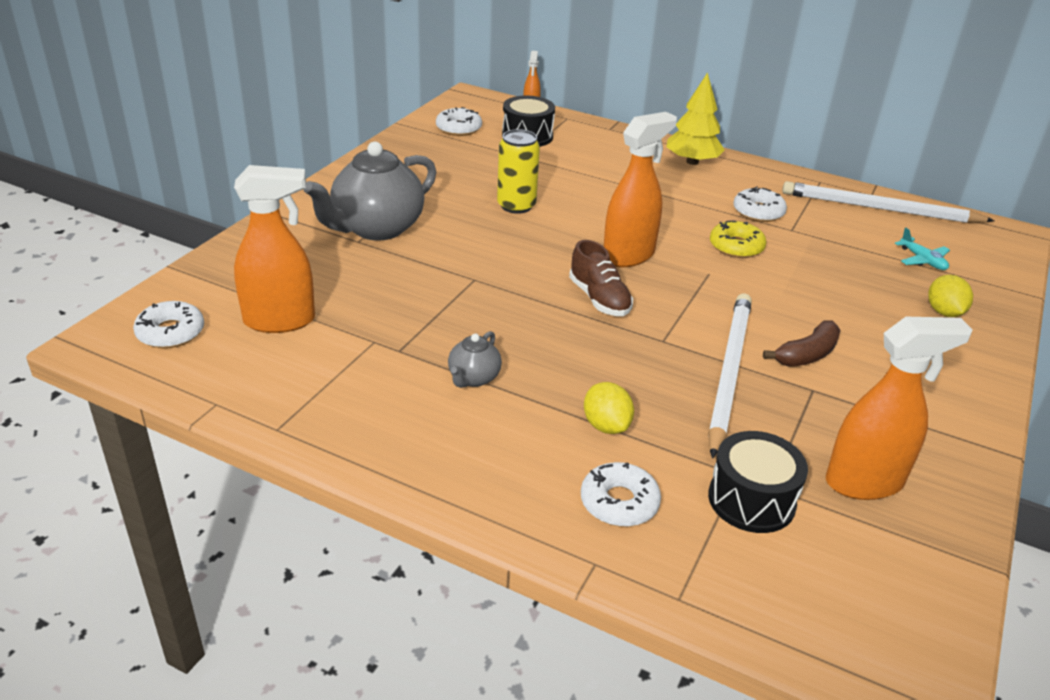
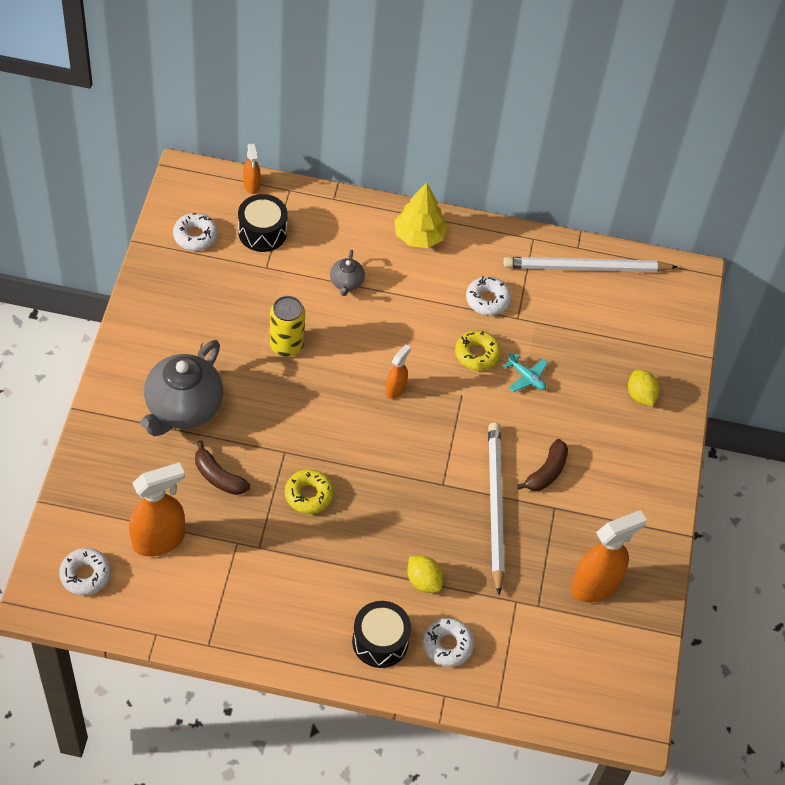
camera: 20 degrees left, 20 degrees up
(384, 284) = (218, 476): none -> brown banana
(473, 378) = (321, 561): grey teapot -> grey teapot (346, 283)
(486, 318) = (309, 495): none -> yellow donut
(599, 299) = (386, 450): brown shoe -> none
(629, 255) = (395, 389): orange spray bottle -> orange spray bottle, size x0.52
(751, 500) = (527, 620): black drum -> black drum (380, 641)
(922, 260) = (623, 333): turquoise plane -> turquoise plane (526, 377)

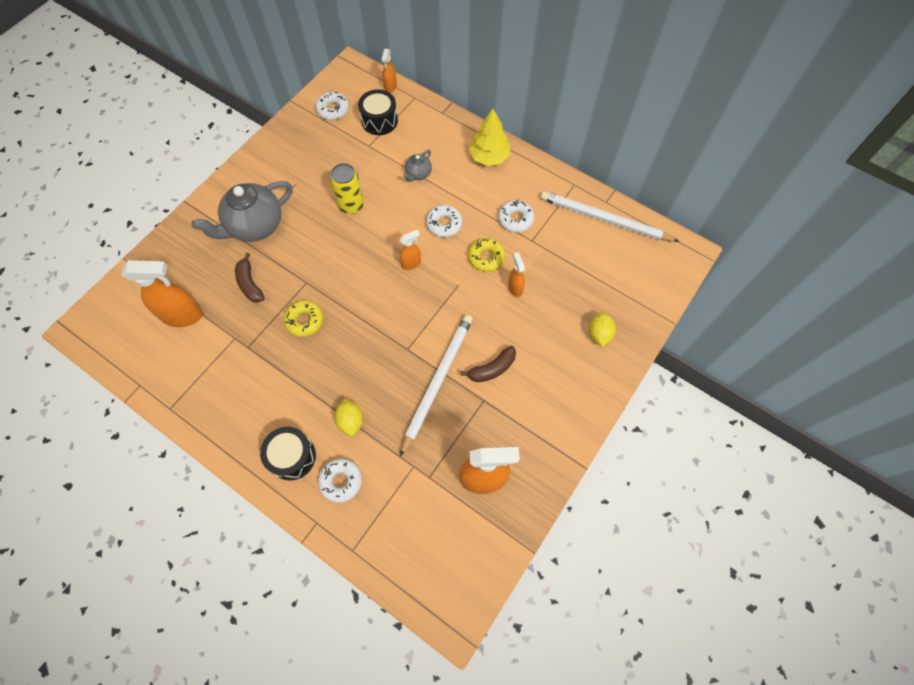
camera: 30 degrees right, 10 degrees up
(85, 575) = (120, 322): white donut -> white donut (444, 224)
(526, 377) = (515, 288): turquoise plane -> orange spray bottle

